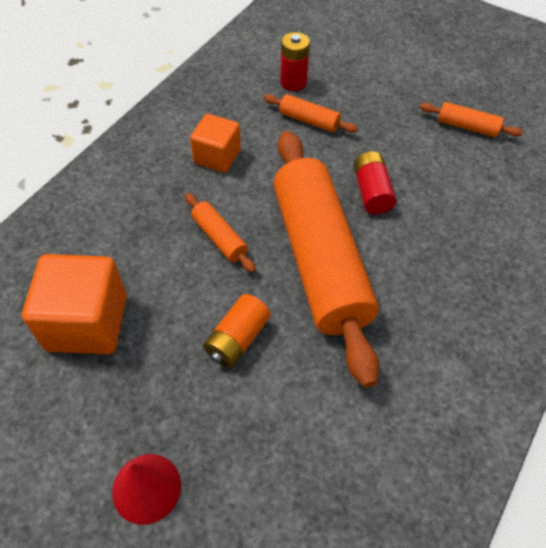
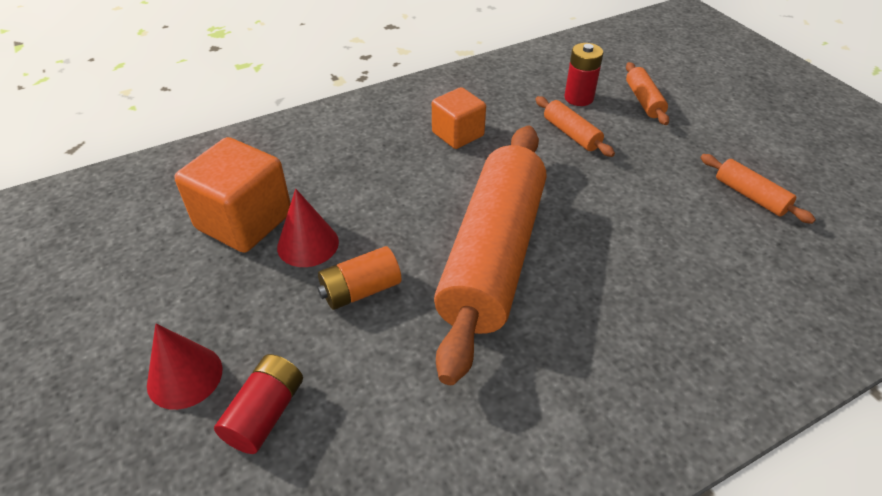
camera: 30 degrees right, 10 degrees down
(162, 318) = (308, 244): none -> red cone
(219, 238) = (409, 200): orange rolling pin -> orange rolling pin (643, 100)
(372, 192) = (593, 217): red battery -> red battery (265, 413)

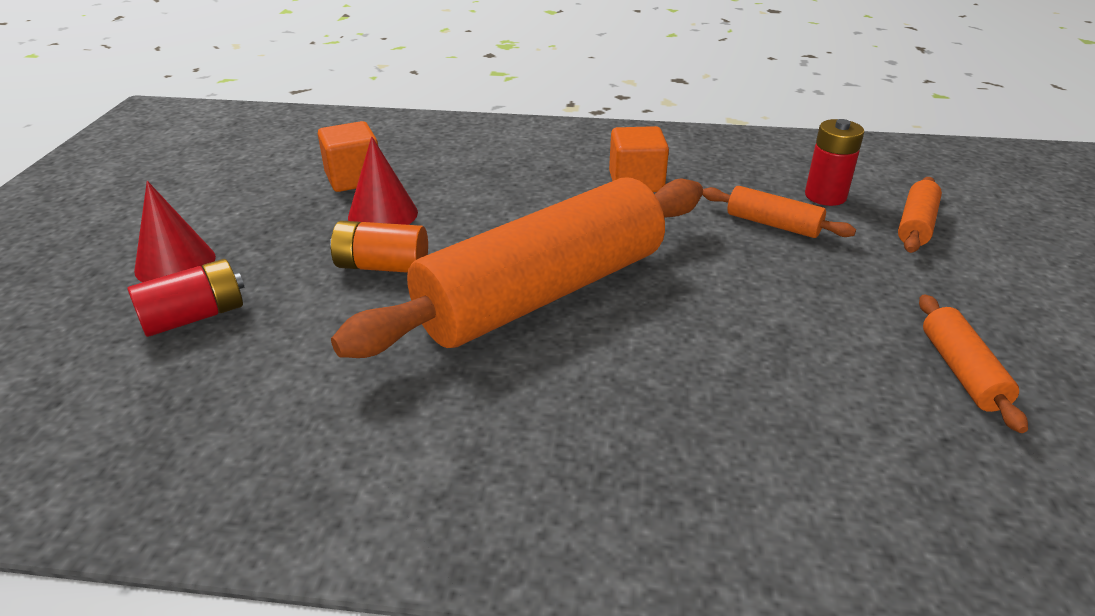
camera: 35 degrees right, 10 degrees down
(244, 221) = (354, 179): orange cube -> orange cube, size x0.63
(571, 134) = (773, 224): orange rolling pin -> orange rolling pin turned 60 degrees counterclockwise

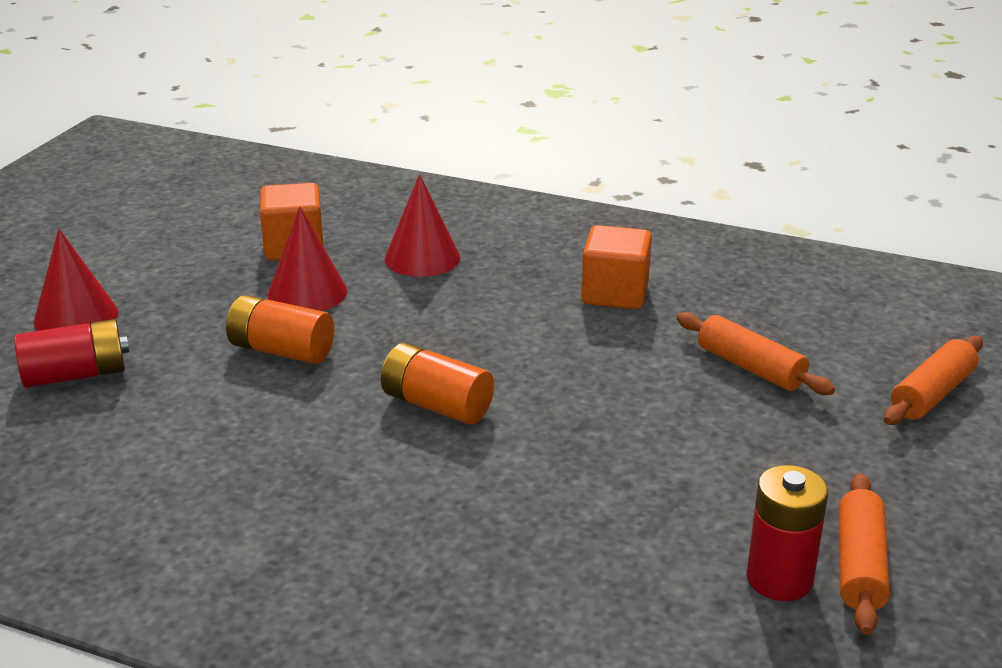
camera: 15 degrees right, 5 degrees down
(467, 174) = (422, 258): none -> red cone
(542, 292) = (437, 405): orange rolling pin -> orange battery
(825, 196) = (840, 342): red battery -> red battery (779, 579)

